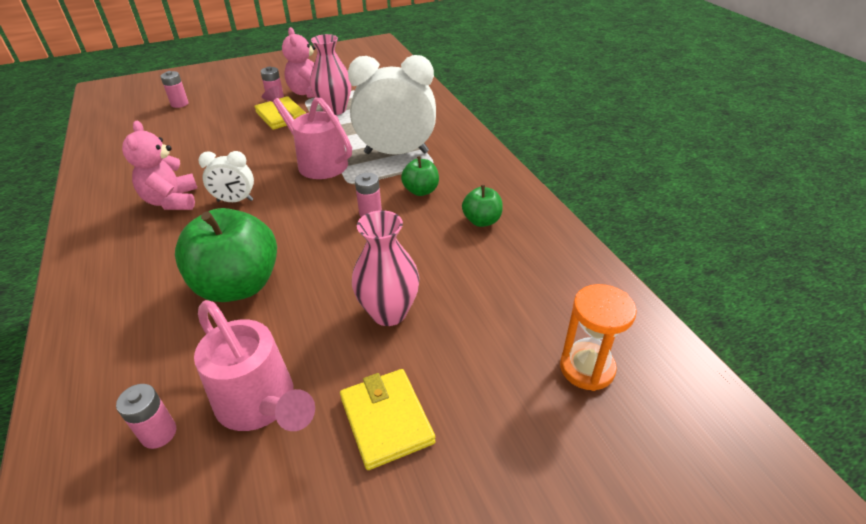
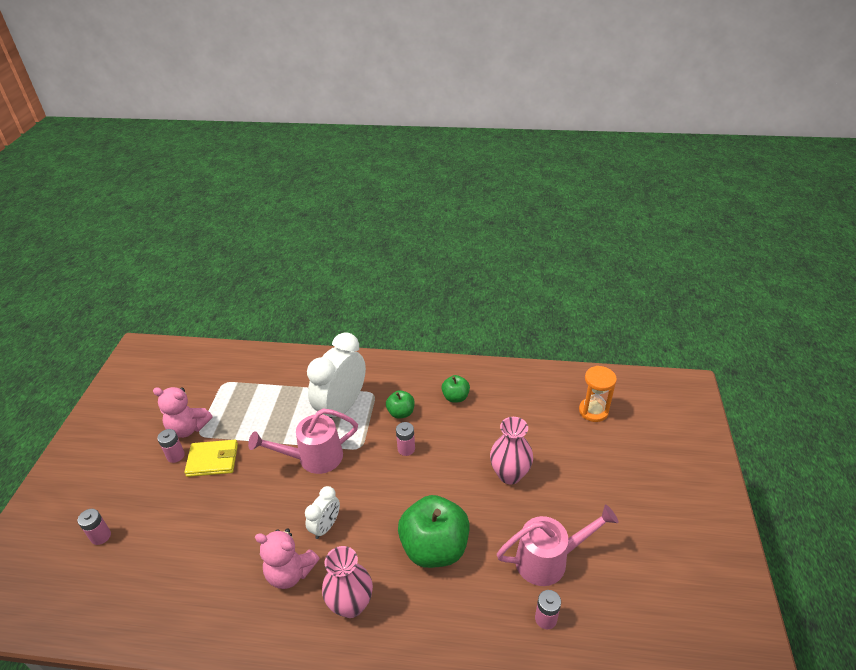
camera: 60 degrees left, 0 degrees up
(334, 110) = (239, 420): pink vase -> pink vase (351, 604)
(386, 420) = (587, 504): yellow wallet -> none

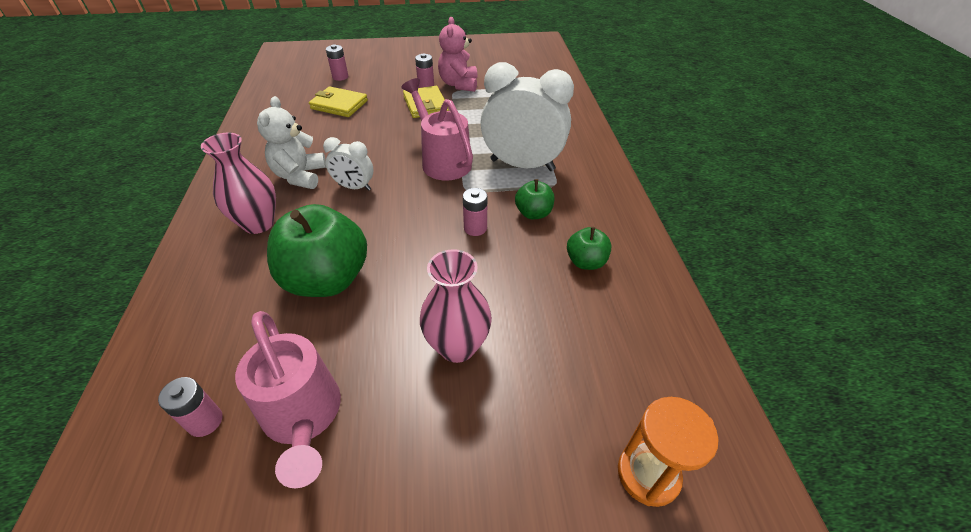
camera: 75 degrees right, 5 degrees up
(168, 538) = (339, 105): none -> yellow wallet
(290, 572) = (300, 176): pink teddy bear -> white teddy bear

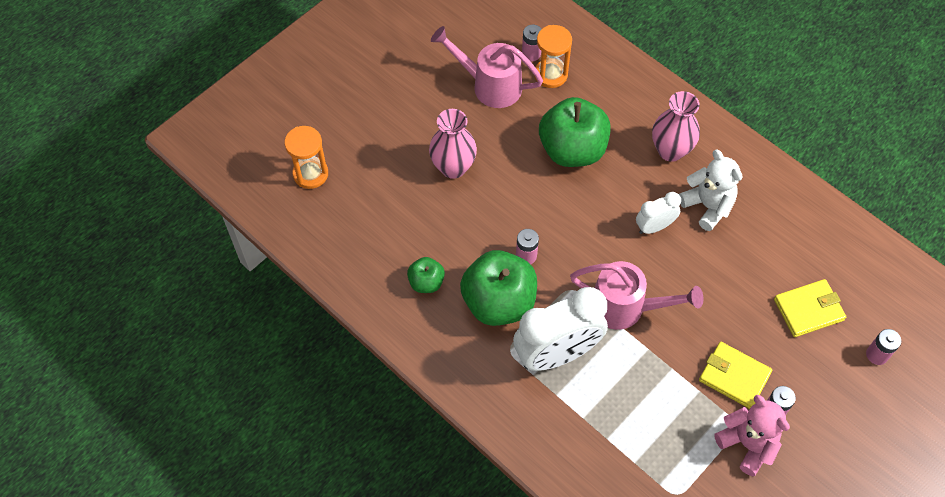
camera: 140 degrees right, 15 degrees up
(229, 373) = (550, 74): none -> orange hourglass
(533, 213) = (499, 302): green apple -> green apple, size x2.03

